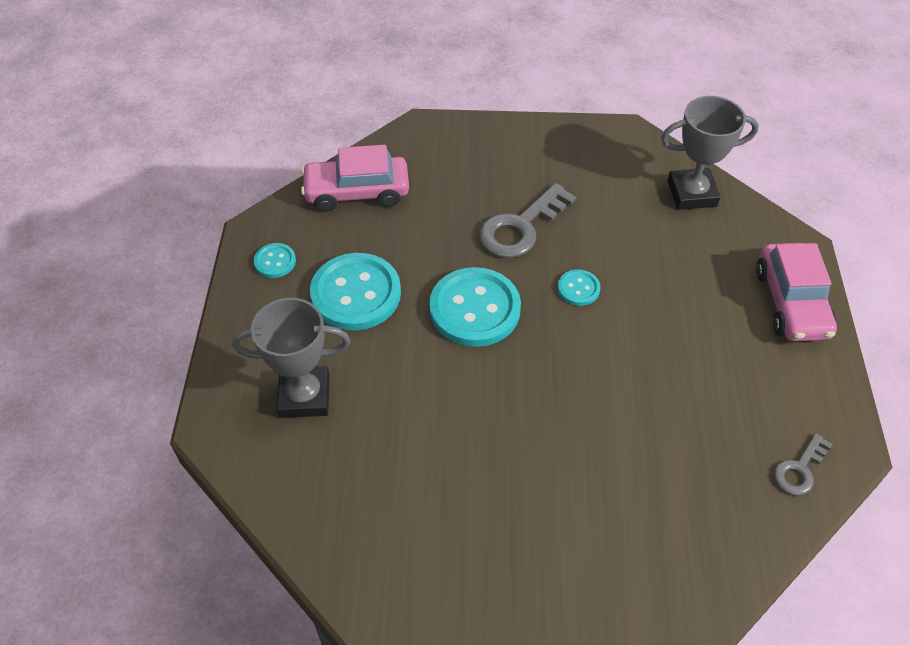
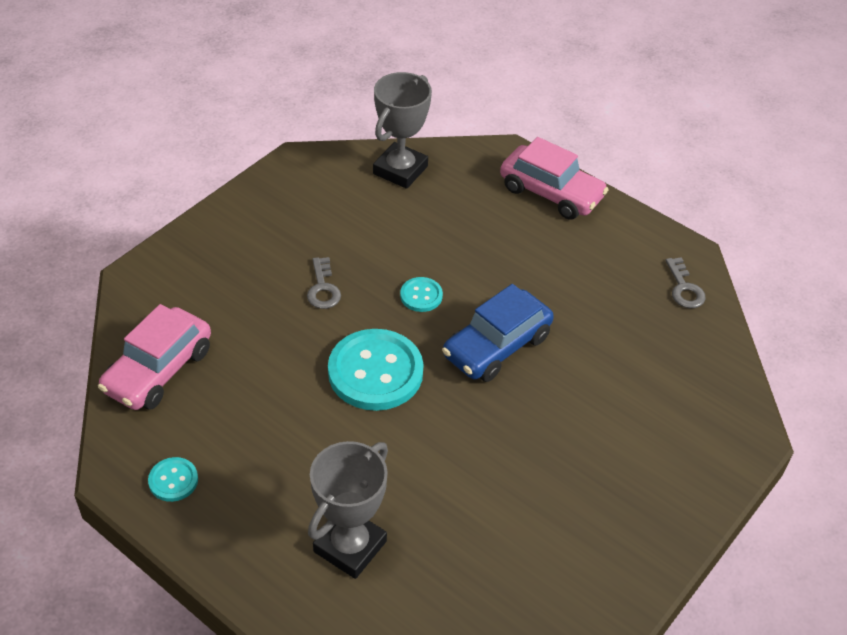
camera: 55 degrees left, 5 degrees down
(356, 294) = (275, 442): turquoise button -> none
(520, 227) = (323, 288): grey key -> grey key, size x0.56
(580, 369) = (496, 346): none -> blue car

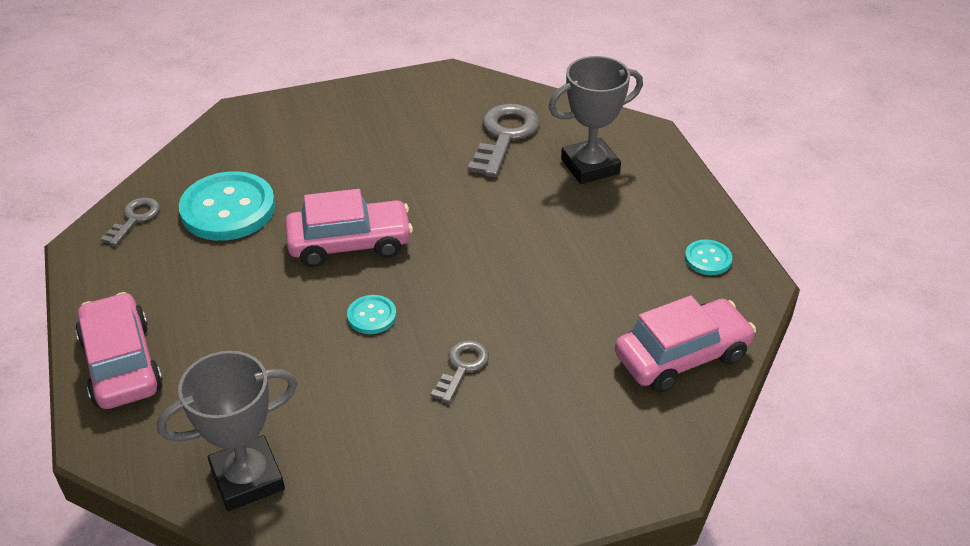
camera: 145 degrees left, 5 degrees down
(375, 372) = (475, 268): turquoise button -> turquoise button (228, 209)
(468, 545) = (504, 136): none -> grey key
(496, 346) = (350, 244): blue car -> pink car

